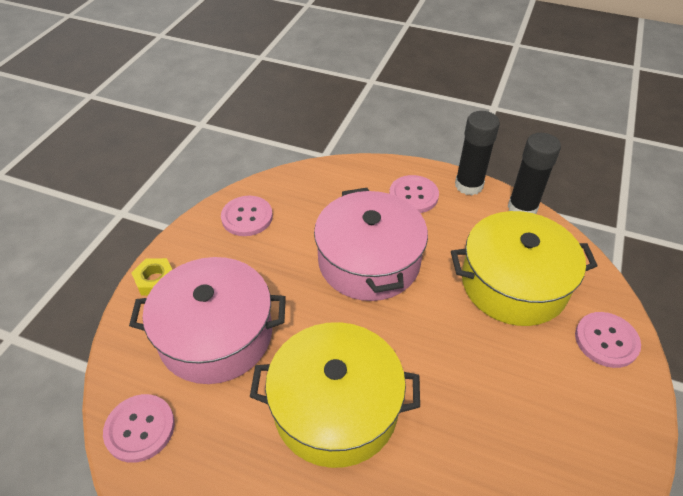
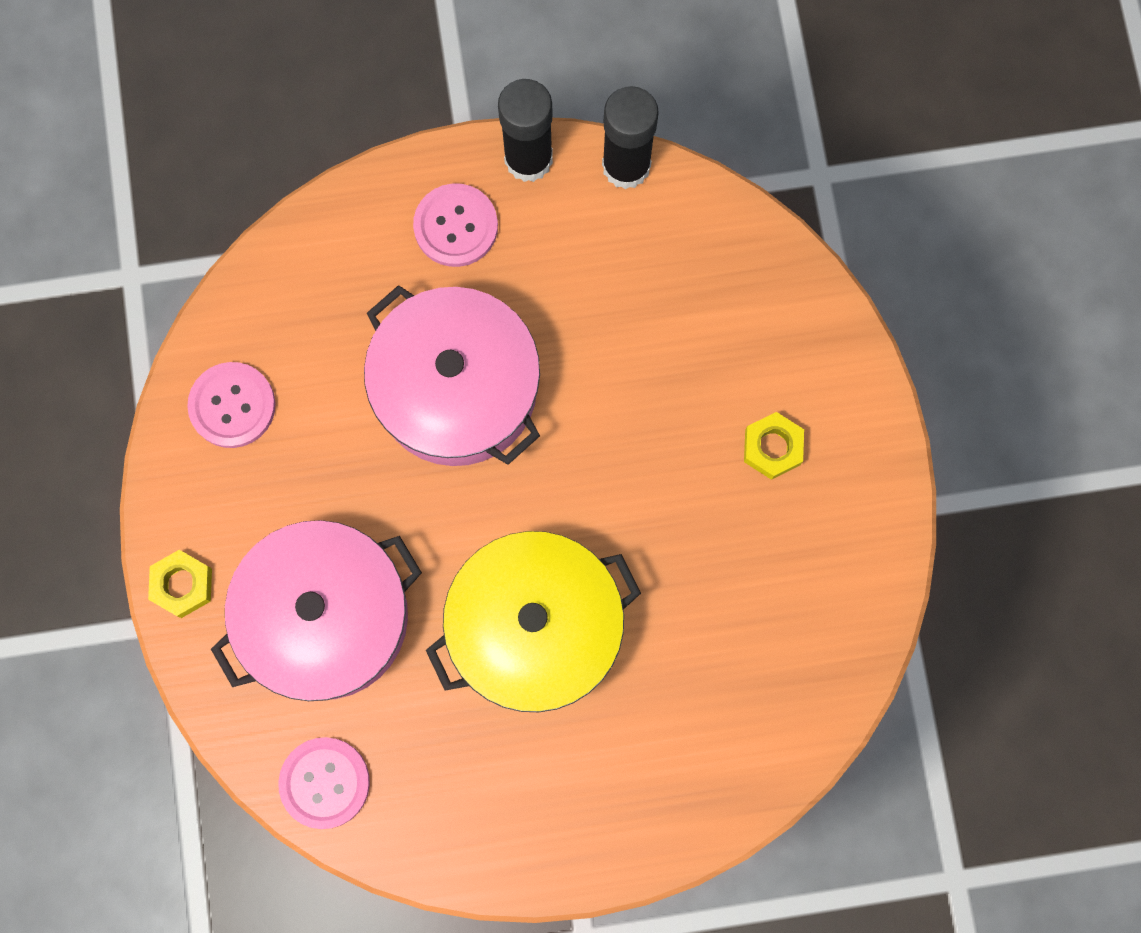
camera: 30 degrees left, 30 degrees up
(514, 284) = (668, 320): yellow pot -> none
(555, 382) = (772, 447): none -> yellow nut
(606, 340) = (814, 350): pink button -> none

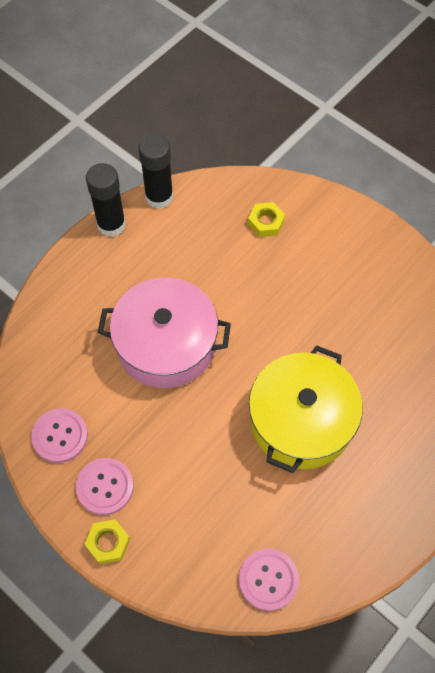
camera: 40 degrees left, 15 degrees down
(326, 616) = (196, 498): pink pot -> none
(456, 226) = (102, 276): pink button -> pink button (105, 487)
(772, 447) = (332, 262): yellow nut -> yellow nut (266, 222)

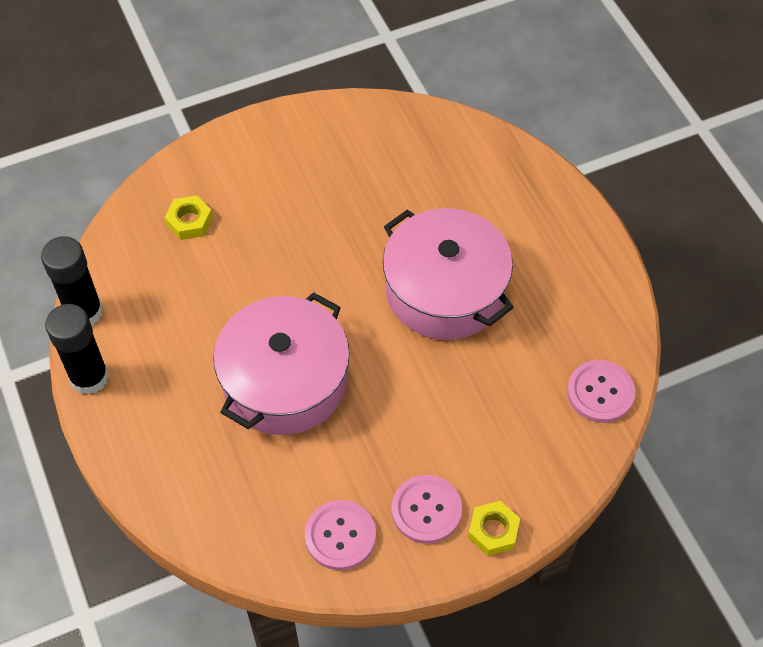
camera: 65 degrees left, 5 degrees down
(301, 421) = (445, 290): yellow pot -> pink pot

